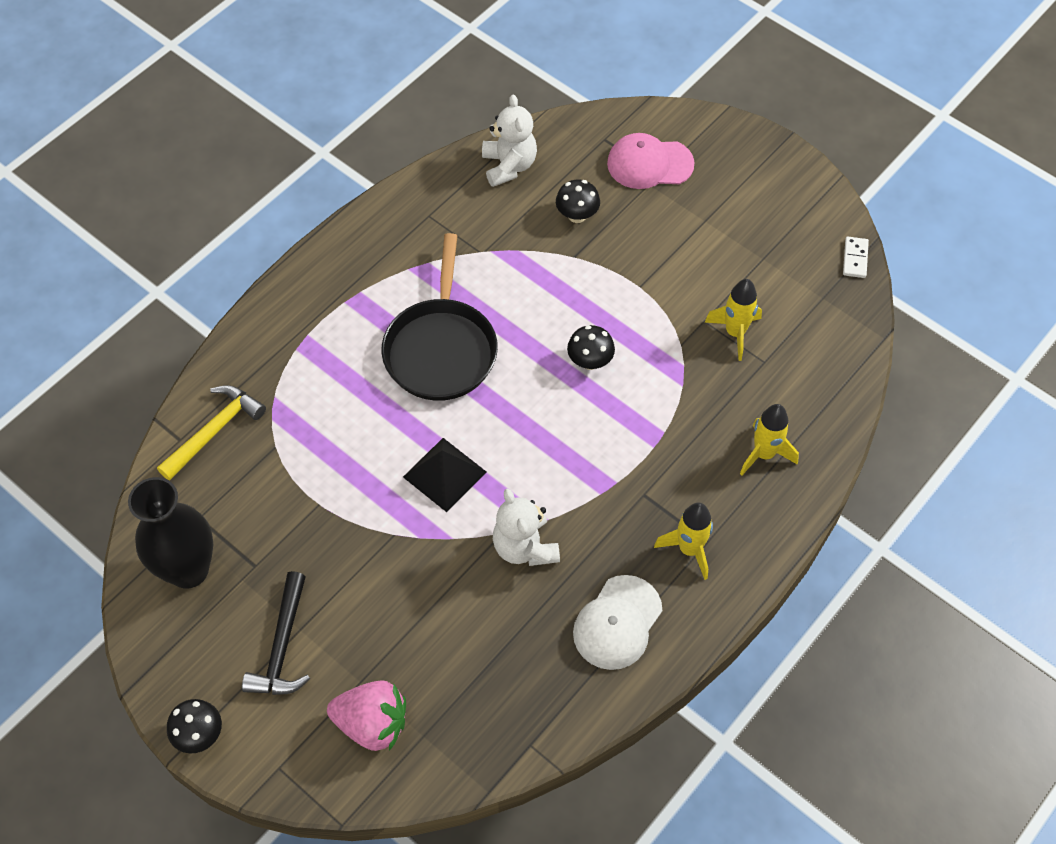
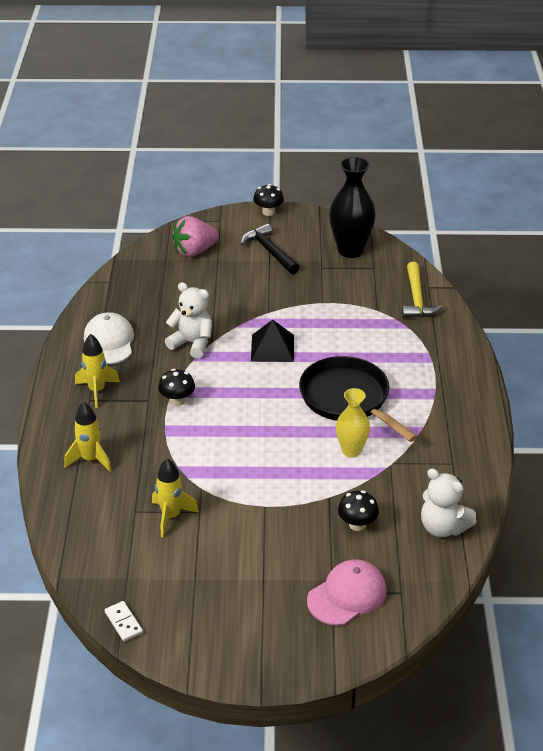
camera: 140 degrees right, 20 degrees down
(502, 289) = (351, 451): none -> yellow vase
(590, 361) = (250, 445): black mushroom -> black mushroom (177, 400)

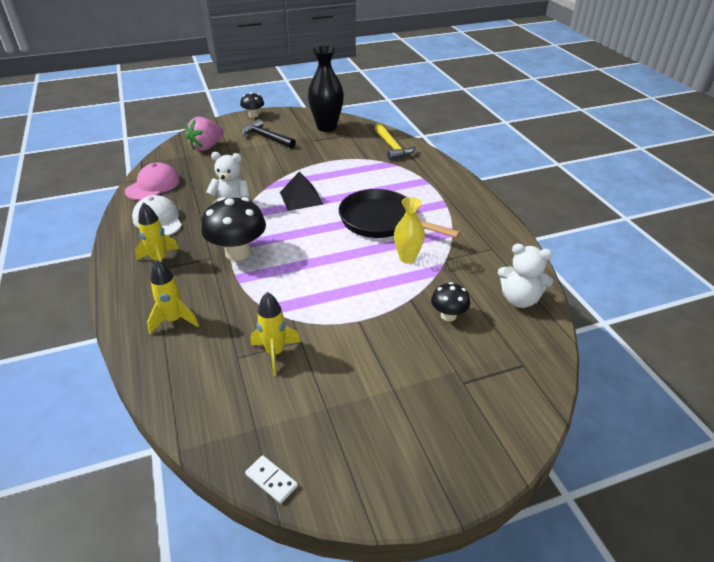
camera: 20 degrees left, 0 degrees up
(177, 400) = (238, 252): black mushroom -> black mushroom, size x1.84
(347, 595) = (478, 382): pink cap -> pink cap (153, 185)

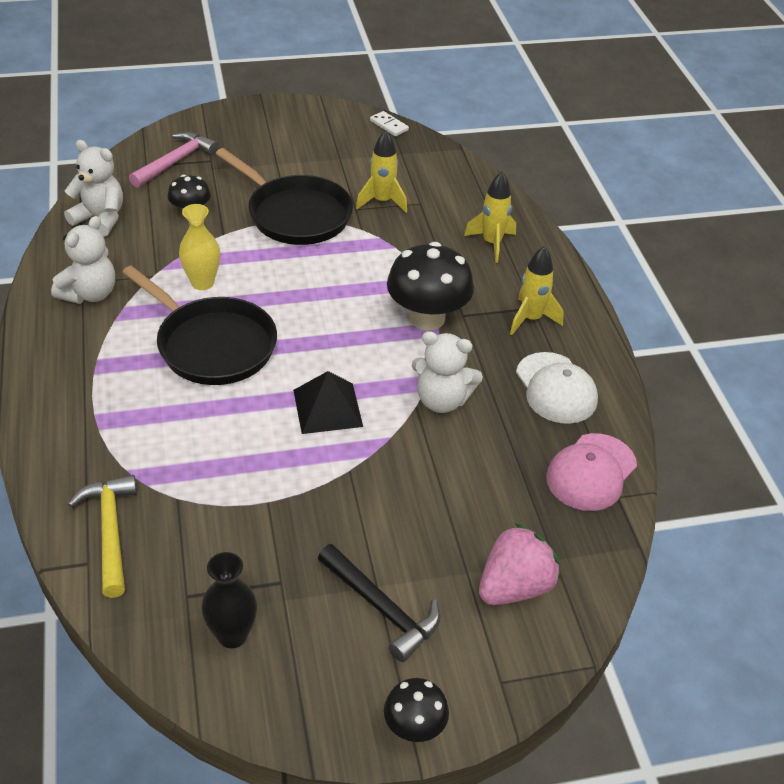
camera: 175 degrees left, 5 degrees up
(326, 127) = (232, 635): black vase -> black vase, size x0.62
(355, 326) = (295, 214): none -> black pan
(480, 241) = (90, 294): none -> white teddy bear
(497, 374) = (176, 162): none -> pink hammer

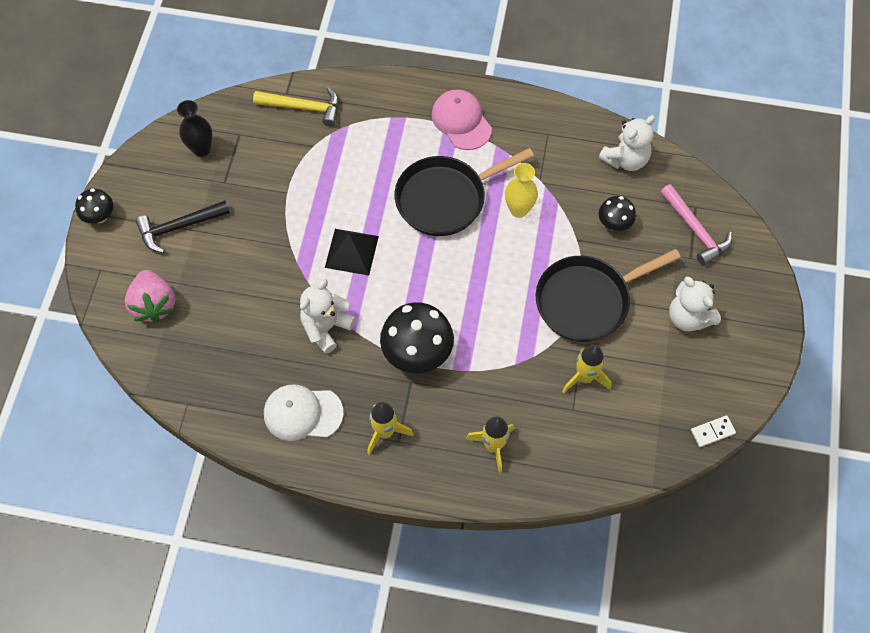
camera: 115 degrees right, 20 degrees up
(90, 294) = (532, 136): white teddy bear -> white teddy bear (688, 317)
(591, 472) = (215, 396): pink cap -> pink cap (461, 121)

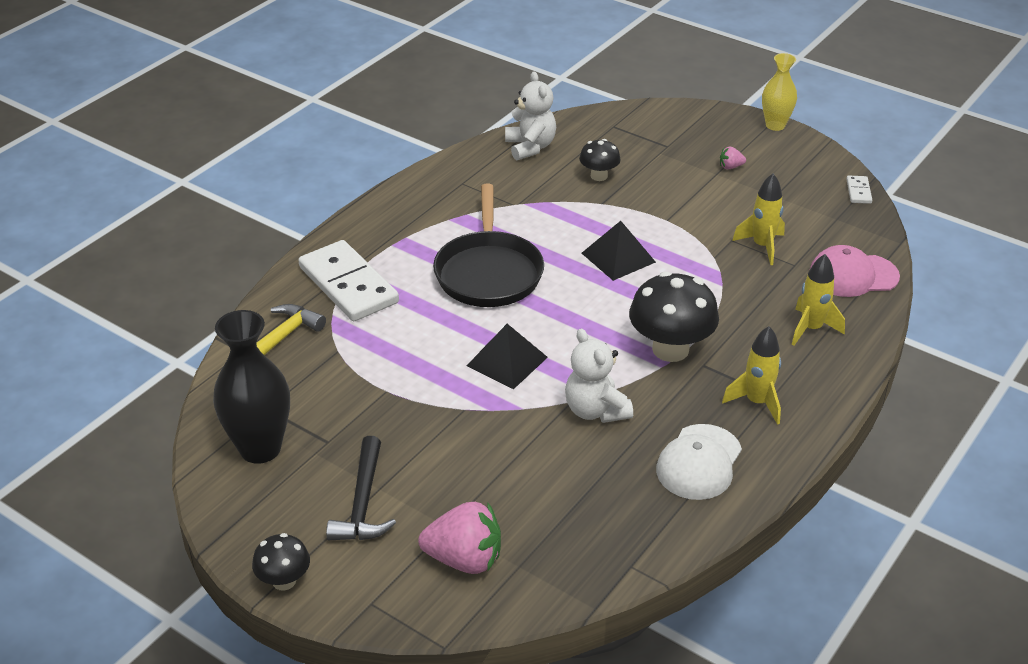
camera: 65 degrees left, 25 degrees down
(201, 149) = (260, 448): black vase -> black vase, size x1.61
(384, 119) = (348, 285): none -> white domino
(461, 121) = (398, 232): pink cap -> pink cap (853, 275)
(511, 277) = (618, 257): none -> black pyramid
(519, 210) = (539, 228): yellow vase -> yellow vase (775, 125)
(587, 300) = (676, 218): black pan -> none
(688, 317) = (730, 167): white teddy bear -> pink strawberry
(695, 230) = (639, 134): pink hammer -> none

